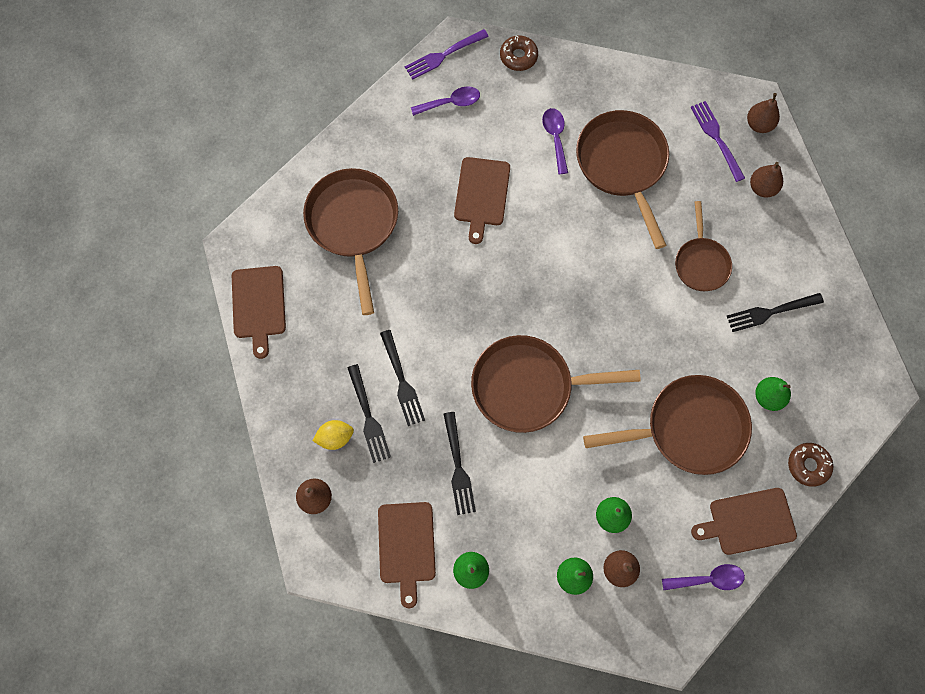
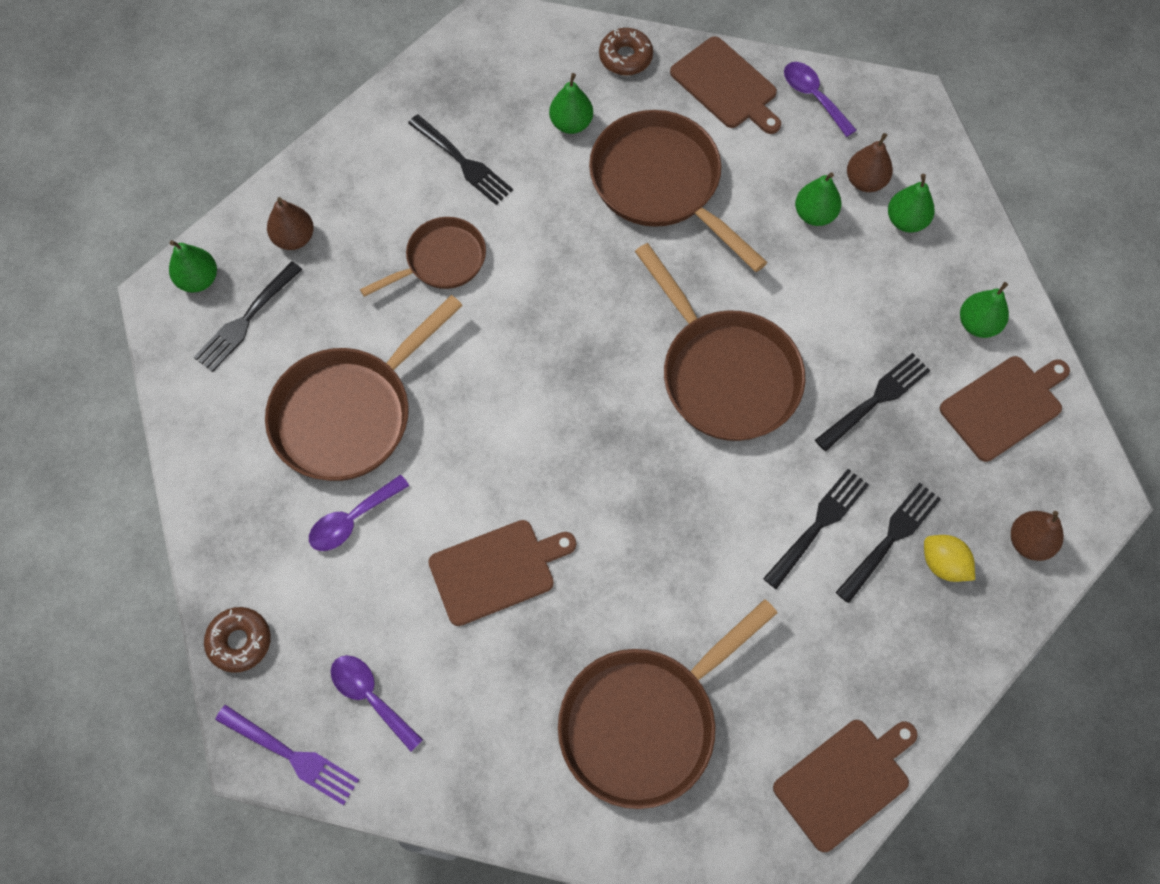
camera: 120 degrees left, 5 degrees down
(717, 139) = (247, 319): purple fork -> black fork
(759, 124) = (198, 279): brown pear -> green pear

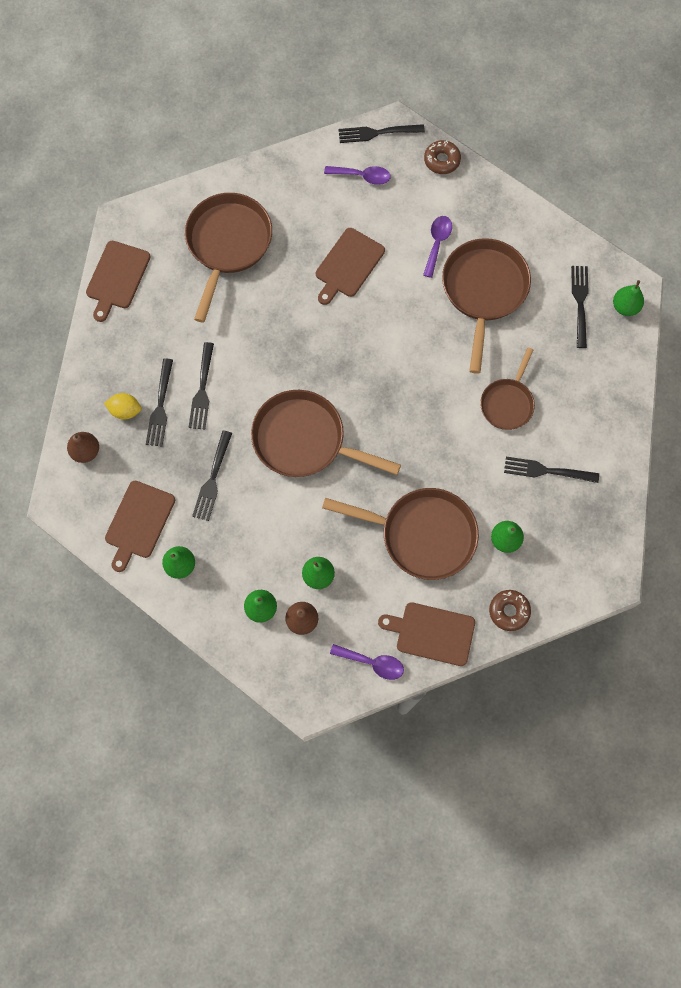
camera: 145 degrees right, 5 degrees up
(290, 755) = (378, 133): purple fork -> black fork
(294, 238) = (597, 362): brown pear -> none

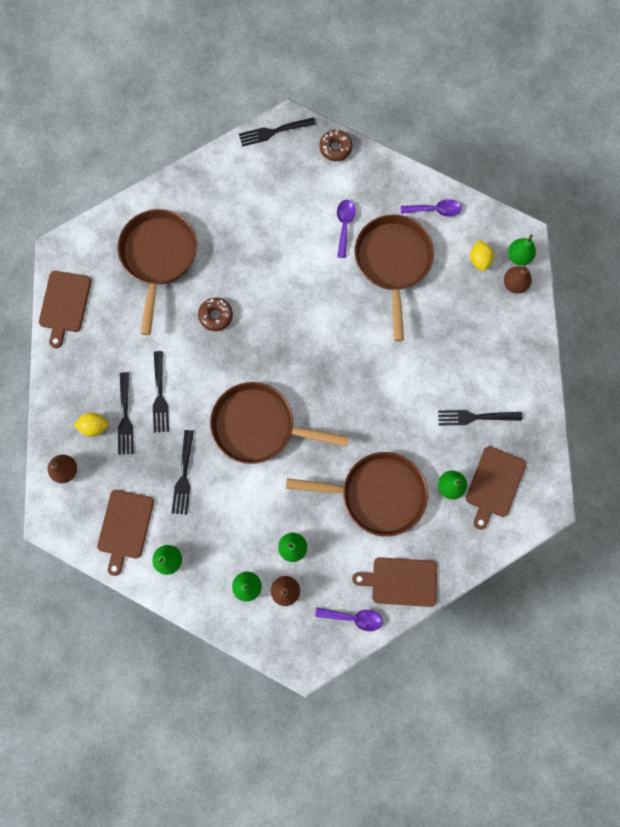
camera: 10 degrees left, 5 degrees up
(348, 265) = (269, 258): brown cutting board -> brown cutting board (494, 484)
(362, 176) = (267, 174): purple spoon -> purple spoon (435, 210)
(507, 403) = (431, 361): brown pan -> none
(509, 611) = (464, 550): brown donut -> brown donut (216, 316)
(580, 303) = (479, 260): black fork -> yellow lemon
(615, 335) = (514, 284): none -> brown pear

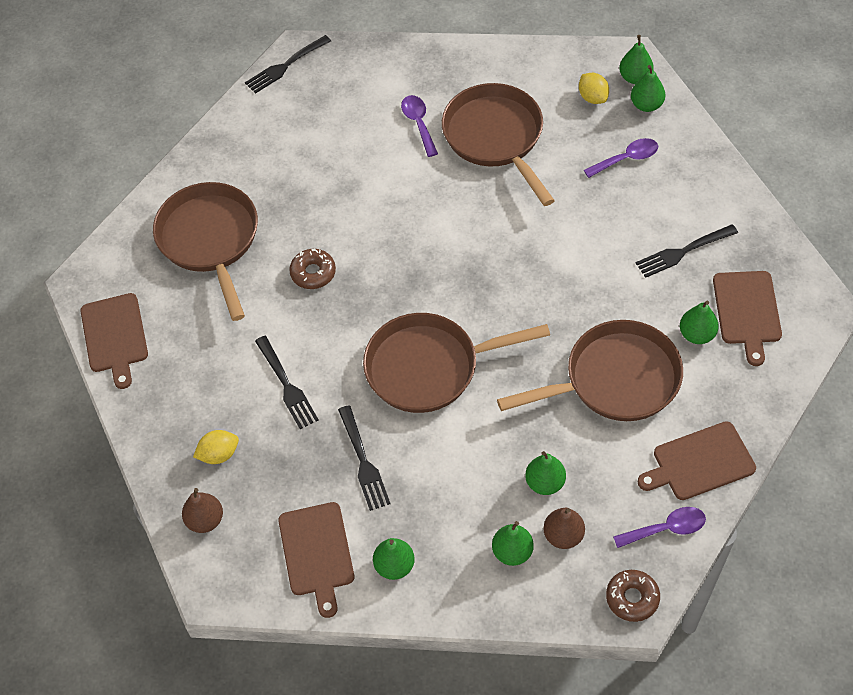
camera: 20 degrees left, 20 degrees down
(125, 416) = (253, 427): black fork -> none
(335, 148) = (366, 55): brown donut -> brown donut (632, 598)
(435, 210) = (515, 70): purple spoon -> purple spoon (626, 159)
(514, 284) = (646, 105): brown pear -> green pear

